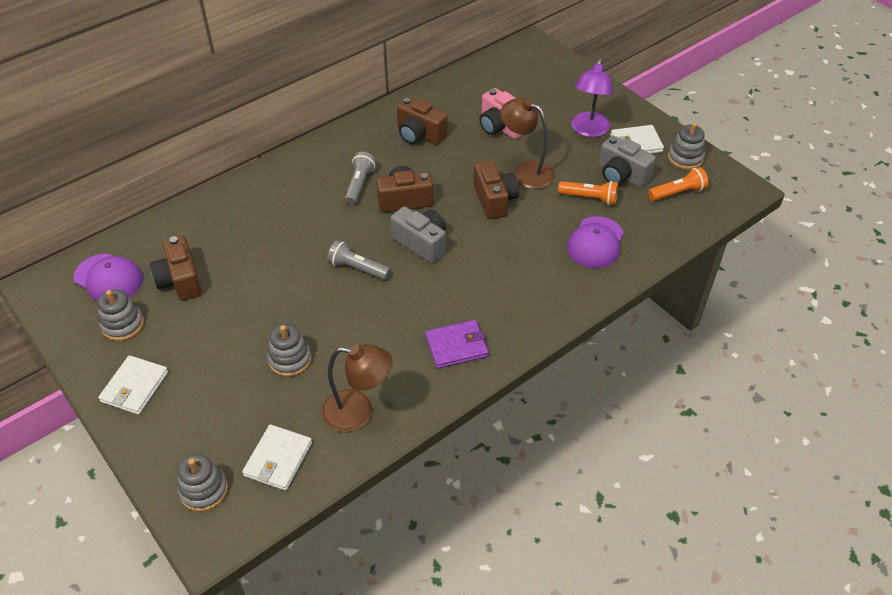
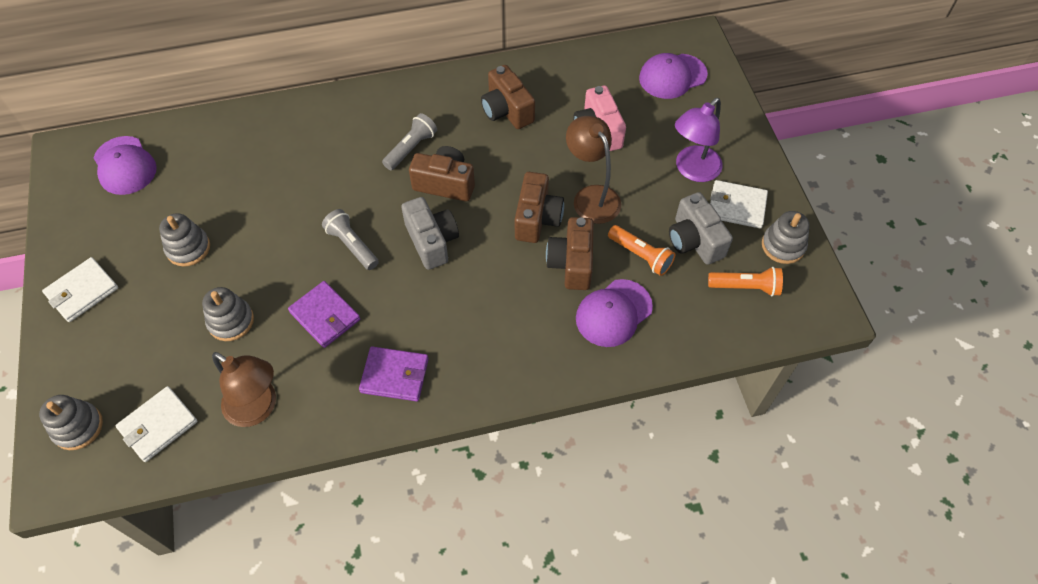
camera: 25 degrees right, 10 degrees up
(123, 324) = (109, 220): grey stacking toy -> grey stacking toy (188, 248)
(180, 280) = (184, 193): brown camera -> brown camera (571, 263)
(369, 326) = (325, 316): none -> purple wallet
(531, 74) = (672, 76): none -> purple cap

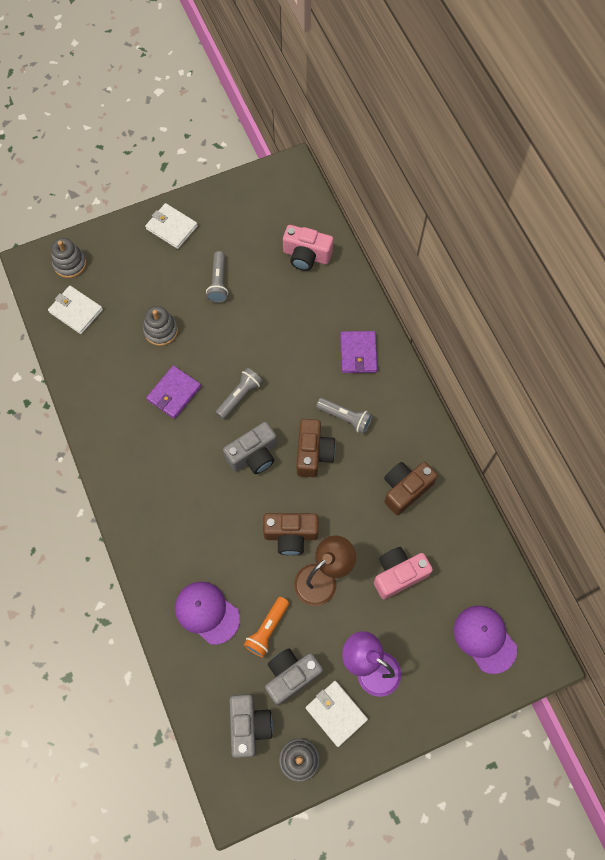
camera: 80 degrees right, 10 degrees up
(125, 166) = (285, 214): purple cap -> none
(188, 248) = (218, 282): grey stacking toy -> grey flashlight
(192, 154) = (306, 256): none -> pink camera
(258, 408) = (95, 369): brown lamp -> none
(394, 375) = (130, 454): purple wallet -> purple wallet (358, 353)
(571, 263) = (250, 571): brown camera -> none
(737, 206) = (336, 713): white wallet -> white wallet turned 45 degrees counterclockwise
(745, 287) = (249, 726): orange flashlight -> grey camera

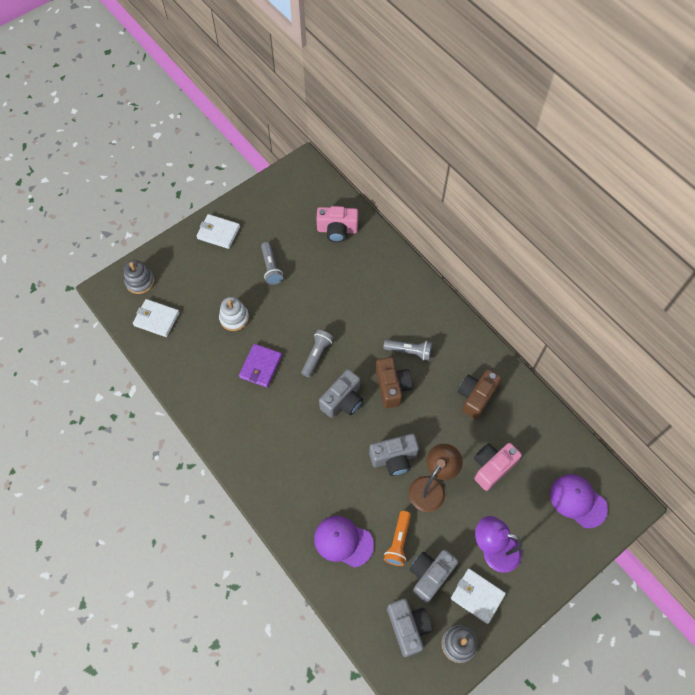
camera: 15 degrees left, 5 degrees down
(161, 330) = (234, 318): grey stacking toy -> white stacking toy
(291, 535) = (394, 458): brown camera -> grey camera
(358, 353) = (403, 297): purple wallet -> none

